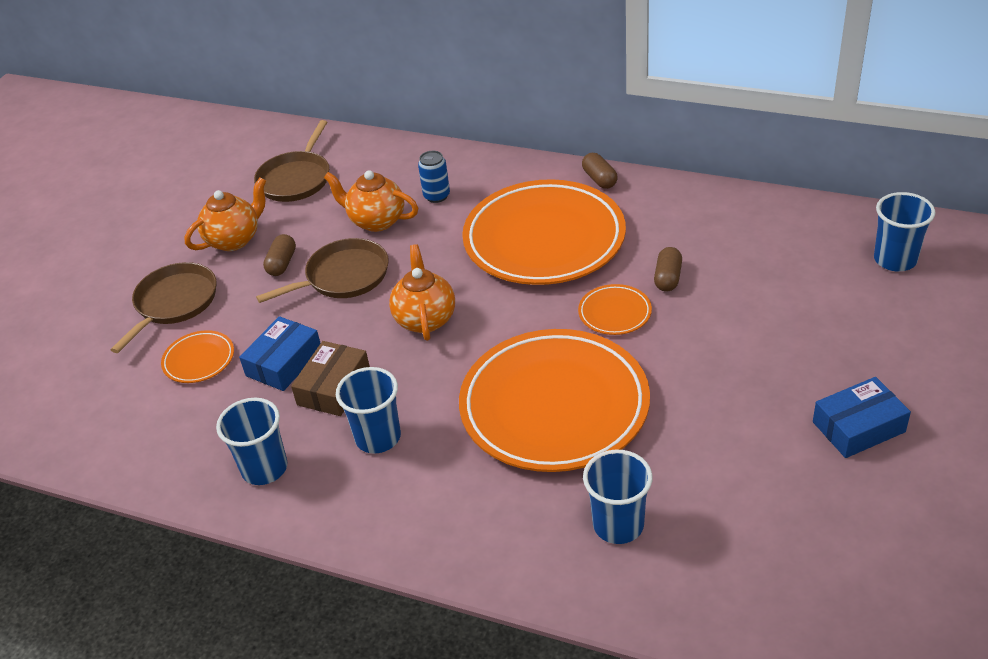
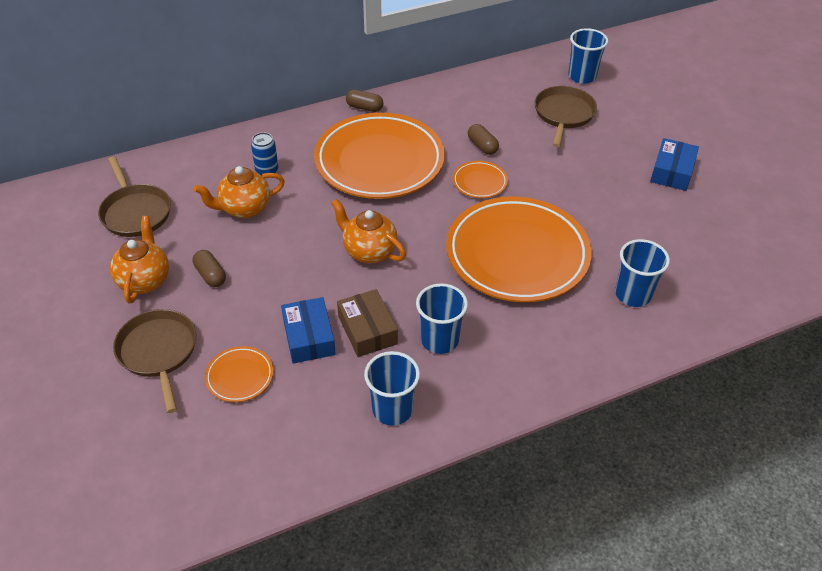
camera: 50 degrees left, 5 degrees up
(343, 276) = (272, 257): brown pan -> brown pan (563, 114)

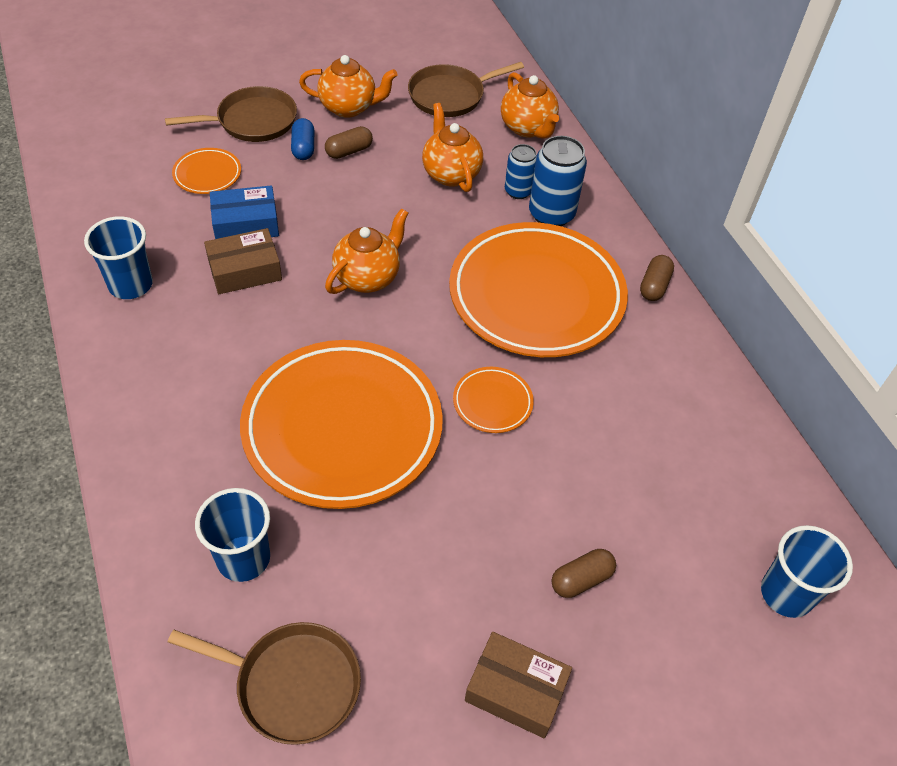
camera: 90 degrees right, 5 degrees up
(187, 165) = (527, 128): none -> orange teapot
(203, 308) = (303, 148): none -> blue capsule
(293, 153) = (551, 214): none -> blue can
(439, 340) = (214, 332): blue cup -> none
(482, 146) = (574, 415): brown capsule -> brown capsule (581, 579)
(563, 114) = (666, 542): brown pan -> brown pan (292, 684)
(672, 171) = (516, 690): blue box -> brown box

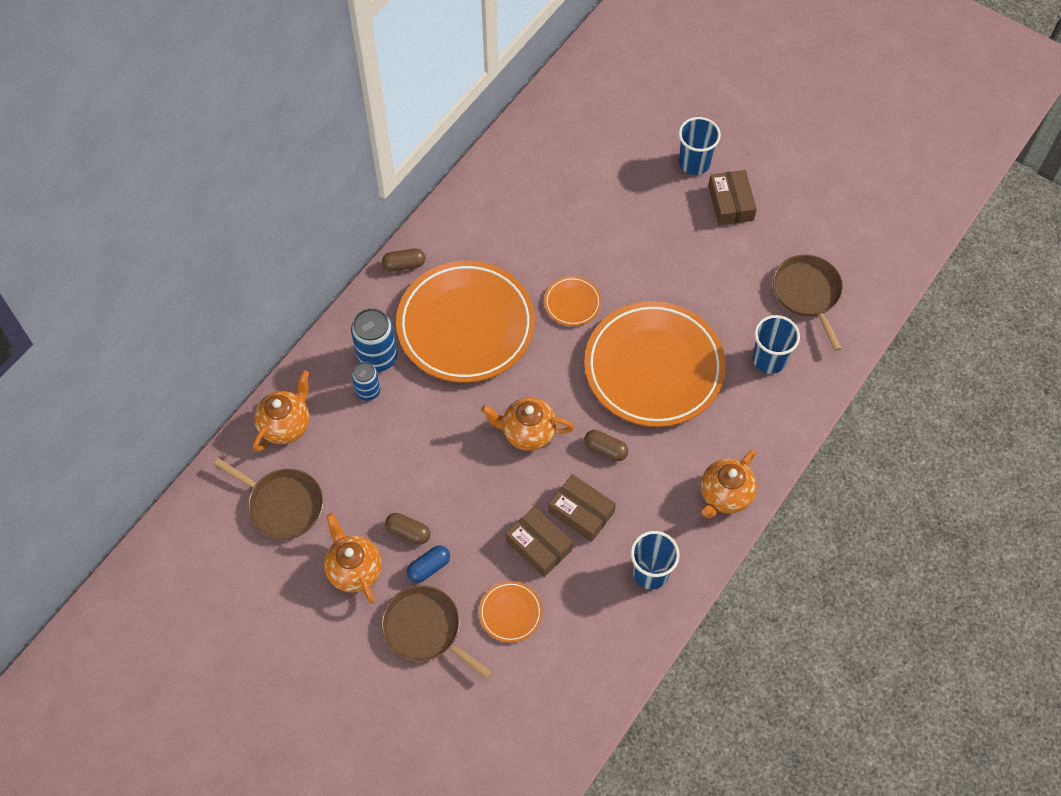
camera: 120 degrees left, 10 degrees up
(246, 223) = (539, 545): blue box -> brown box
(450, 174) = (382, 446): orange teapot -> orange teapot (725, 495)
(581, 579) = (651, 205): brown capsule -> brown capsule (605, 449)
(786, 594) = (585, 118): blue cup -> blue cup (694, 163)

